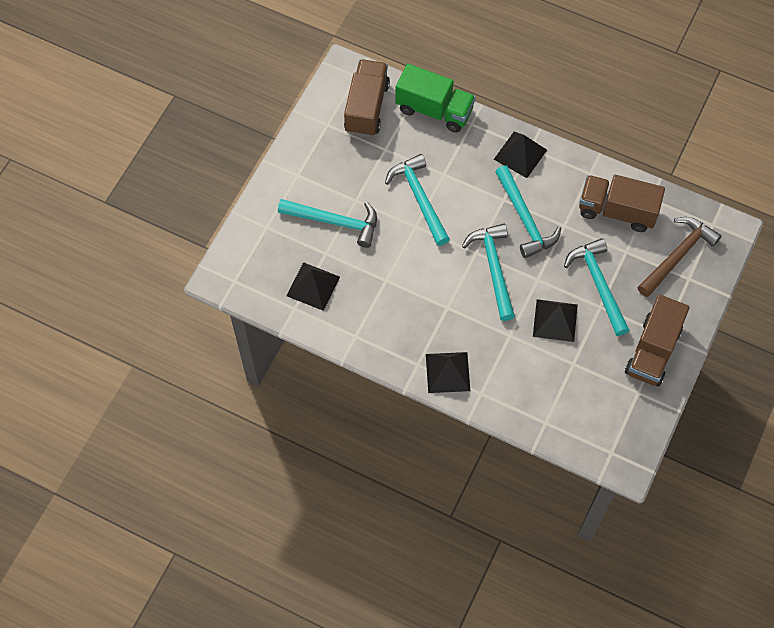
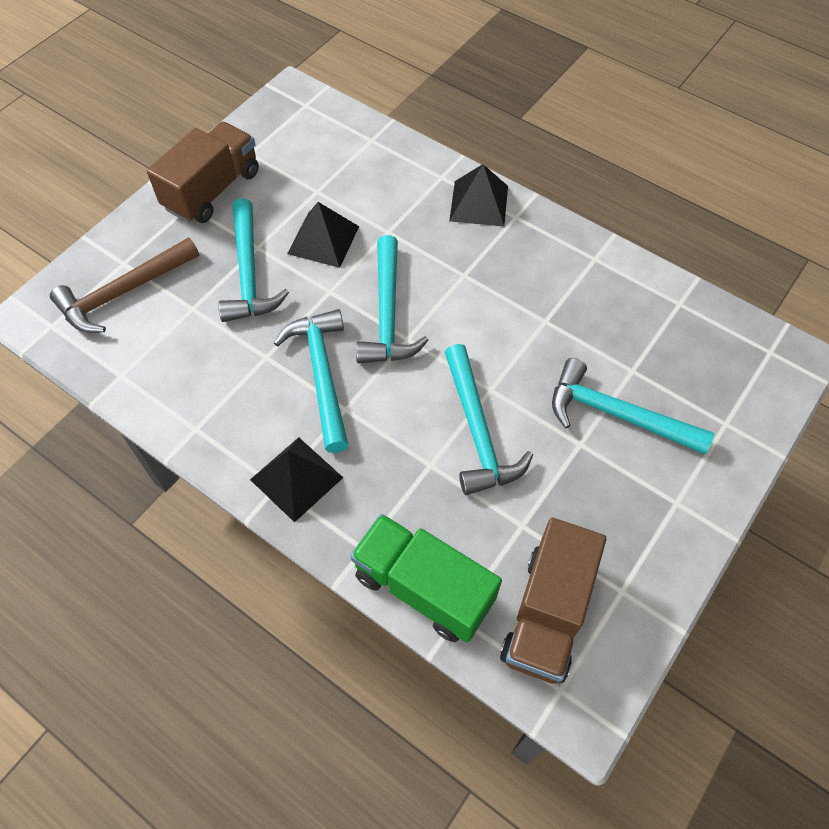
camera: 170 degrees left, 5 degrees down
(313, 286) = (652, 328): black pyramid -> none
(617, 211) = (180, 365): brown truck -> none

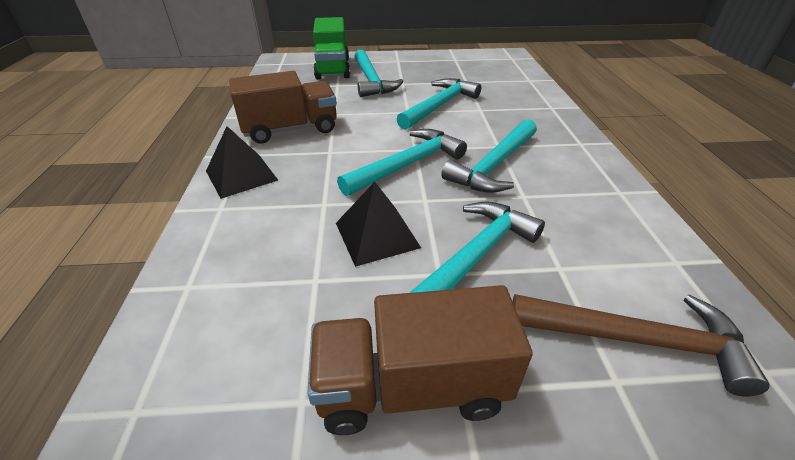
camera: 130 degrees left, 20 degrees down
(296, 478) = (564, 140): black pyramid -> none
(423, 587) = (535, 89): green truck -> green truck (332, 69)
(547, 614) = (491, 67): brown truck -> brown truck (290, 129)

